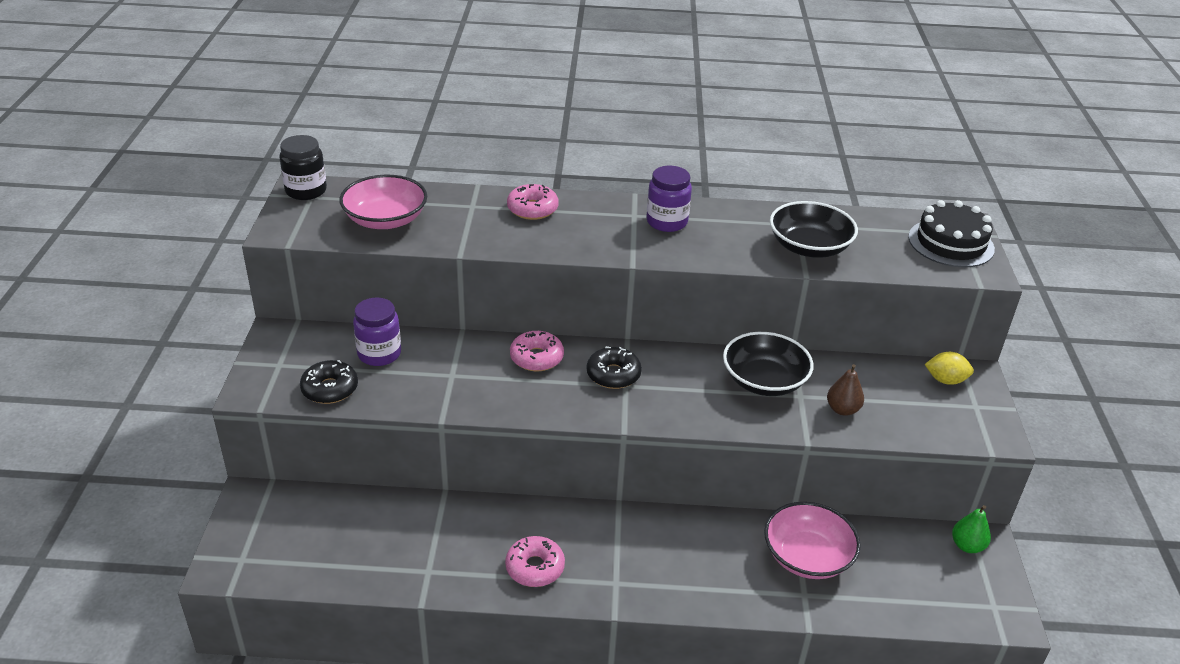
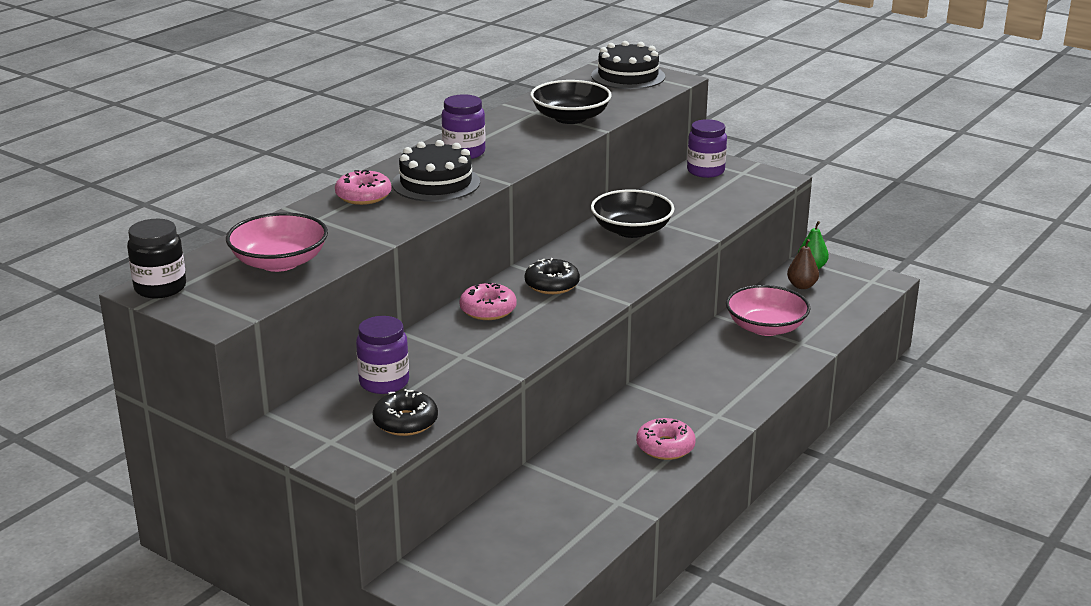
camera: 55 degrees left, 10 degrees down
(592, 232) = (436, 183): none -> black cake
(842, 409) = (696, 215): brown pear -> brown pear (802, 286)
(945, 380) = (705, 171): yellow lemon -> purple jar

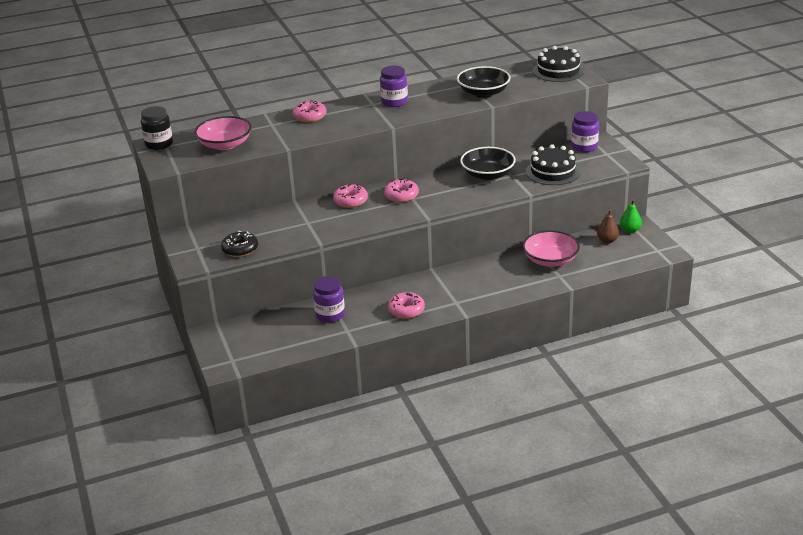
camera: 35 degrees right, 5 degrees up
(384, 382) = (254, 225): purple jar -> purple jar (330, 315)
(436, 183) = (355, 118): black cake -> black cake (552, 172)
(552, 284) = (401, 196): black donut -> pink donut

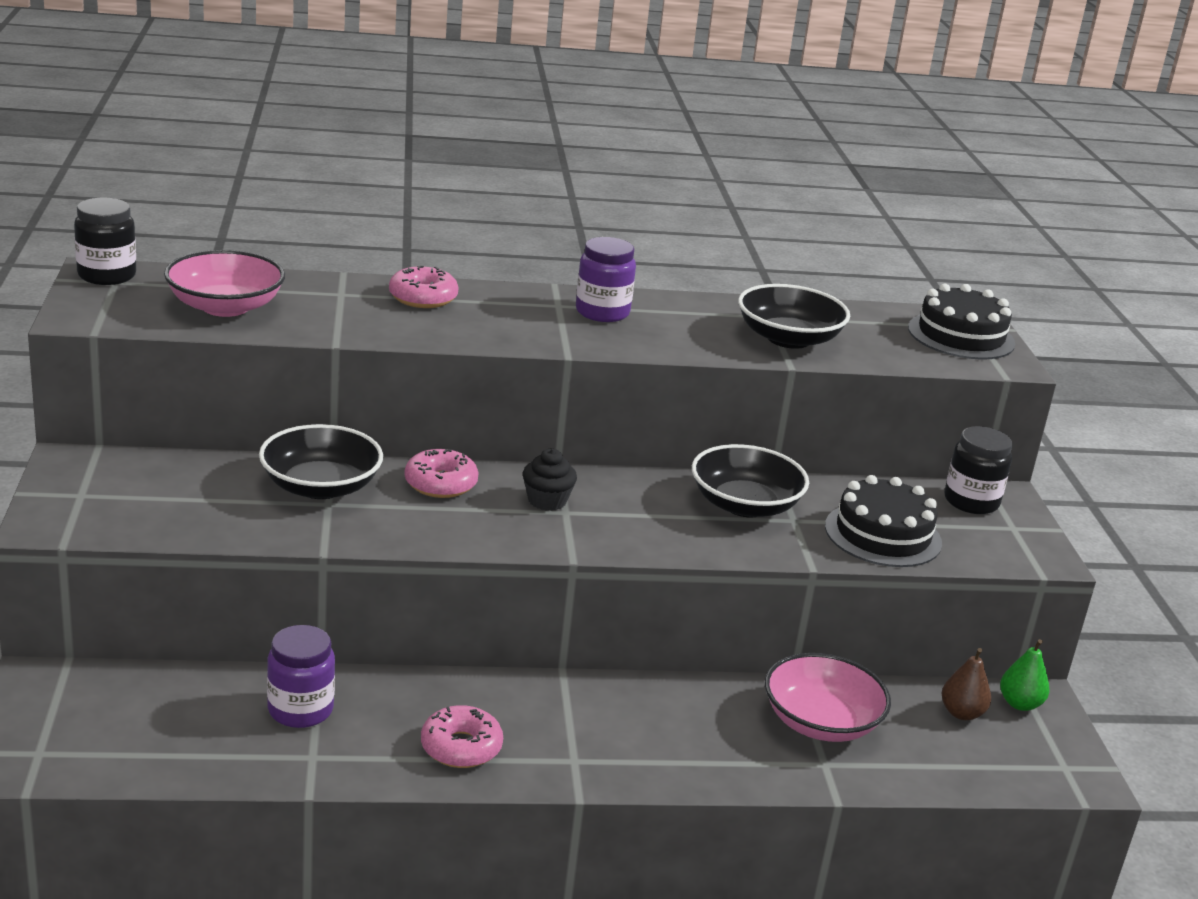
camera: 10 degrees right, 5 degrees down
(240, 249) = (159, 521): black donut -> none
(299, 216) = (320, 486): none -> black bowl
(401, 196) = (547, 500): pink donut -> black cupcake
(584, 147) = (971, 502): purple jar -> black jar

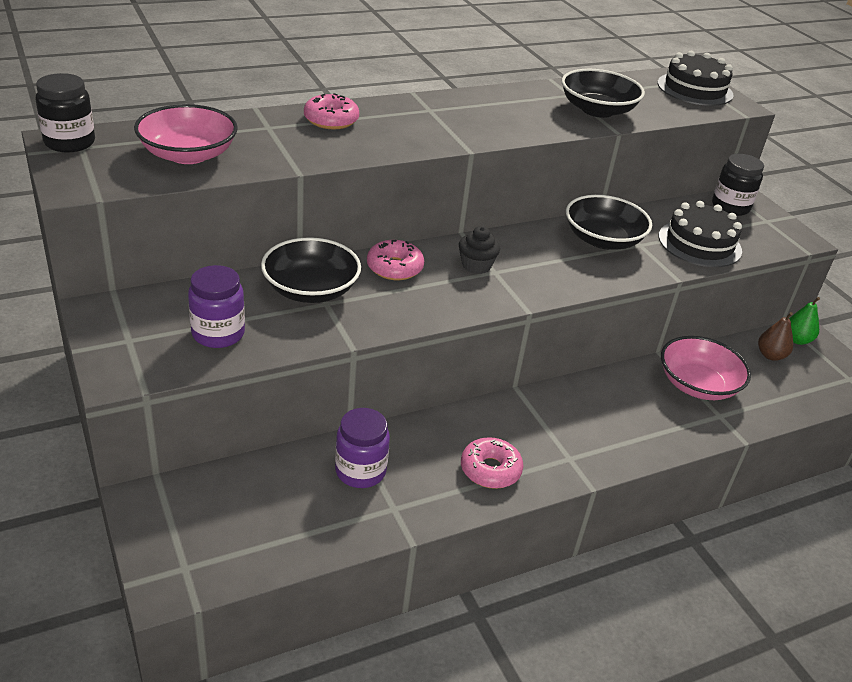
camera: 20 degrees left, 10 degrees up
(602, 312) = (463, 110): purple jar -> purple jar (218, 334)

